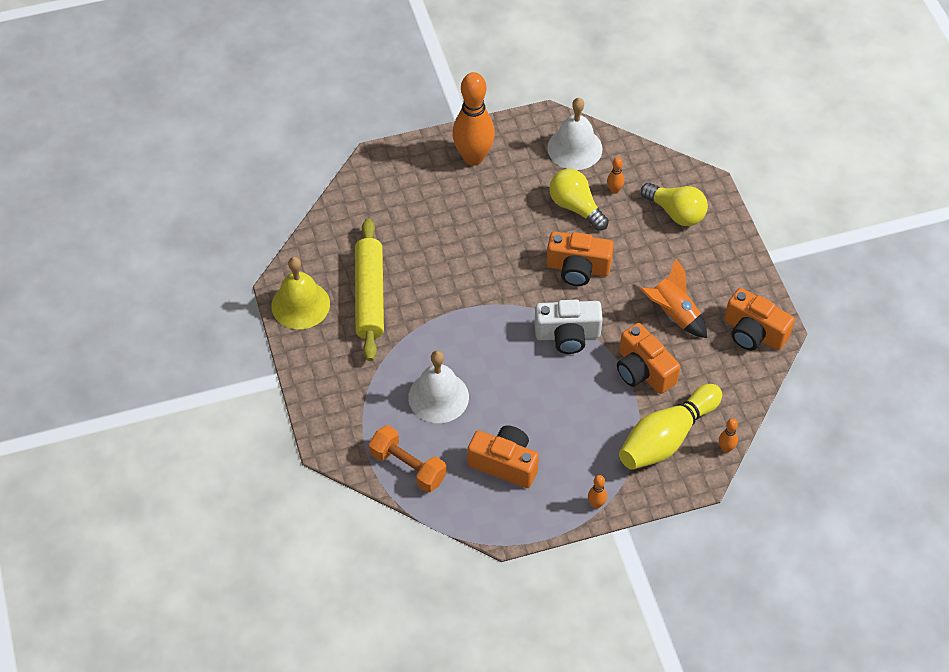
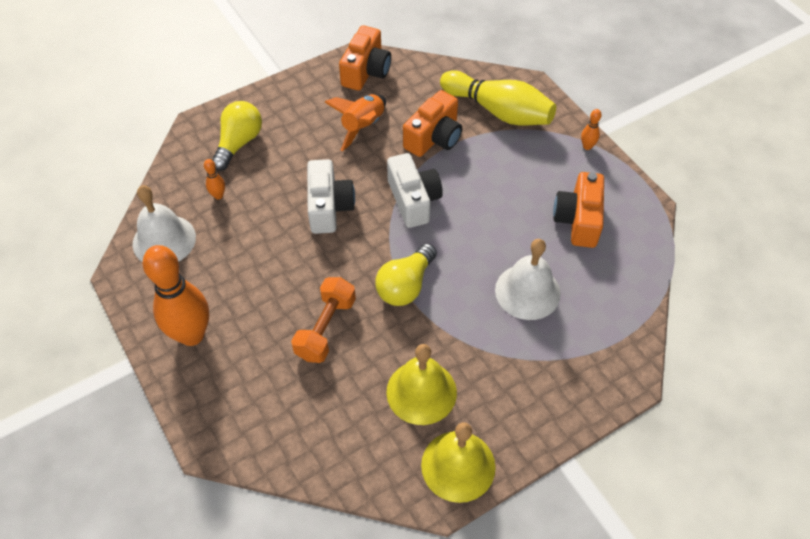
camera: 105 degrees left, 0 degrees up
(370, 296) = (421, 392): yellow rolling pin -> yellow bell
(408, 467) = (619, 298): orange dumbbell -> orange dumbbell (325, 328)
(575, 207) = (248, 224): yellow light bulb -> yellow light bulb (405, 285)
(578, 268) = (329, 207): orange camera -> white camera
(726, 448) = (492, 73): orange bowling pin -> none

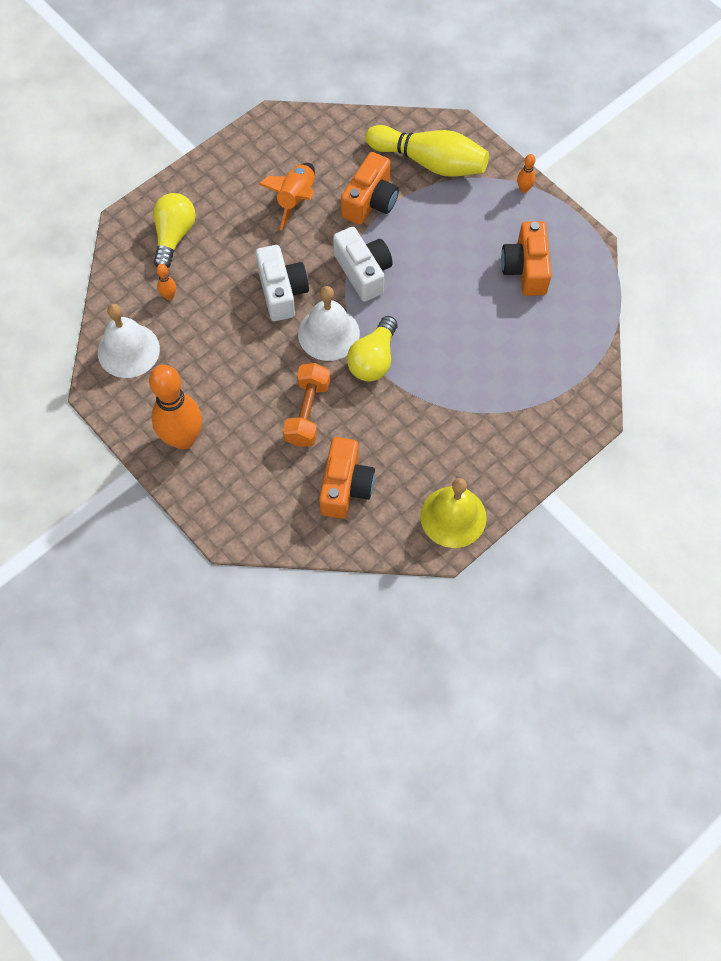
camera: 10 degrees left, 10 degrees up
(366, 71) = (285, 135): orange camera -> orange camera (345, 486)
(421, 392) = (408, 457): yellow bell -> none
(527, 291) = (488, 348): white bell -> white bell (328, 333)

